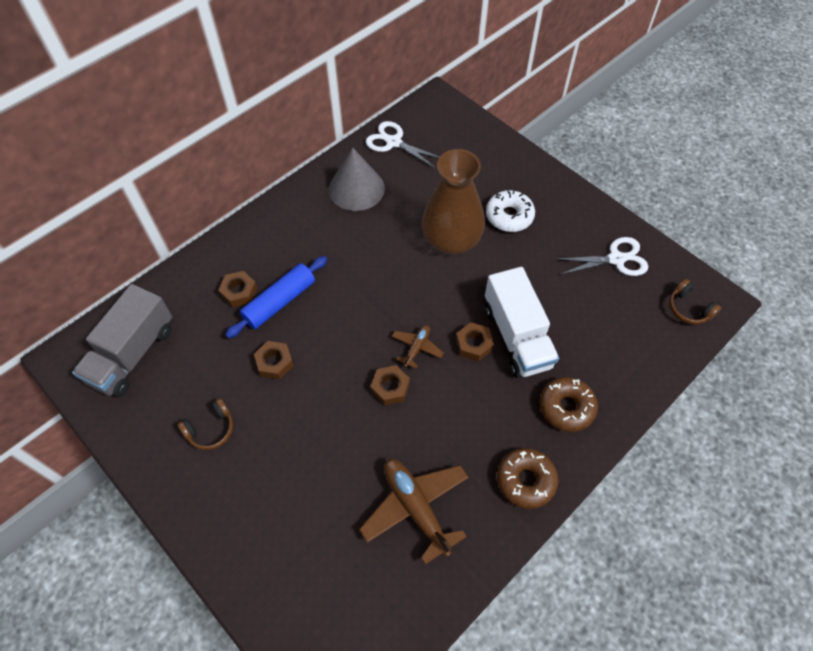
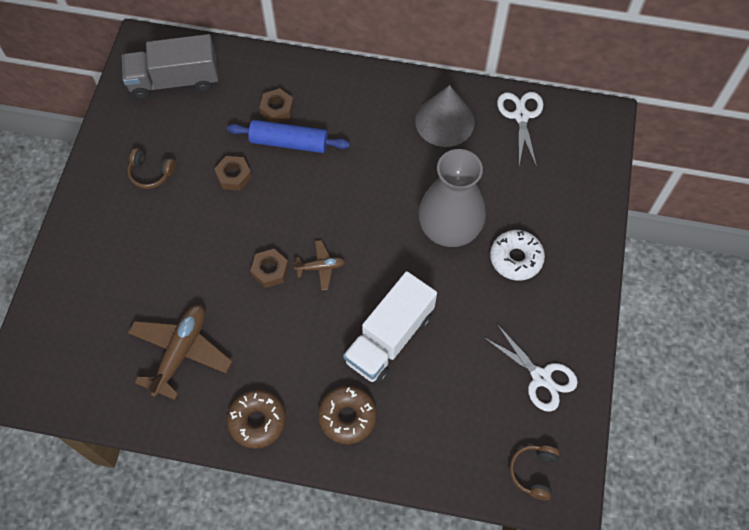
camera: 55 degrees right, 5 degrees up
(451, 241) = (449, 228): brown vase -> grey vase
(474, 344) = (356, 308): brown nut -> none

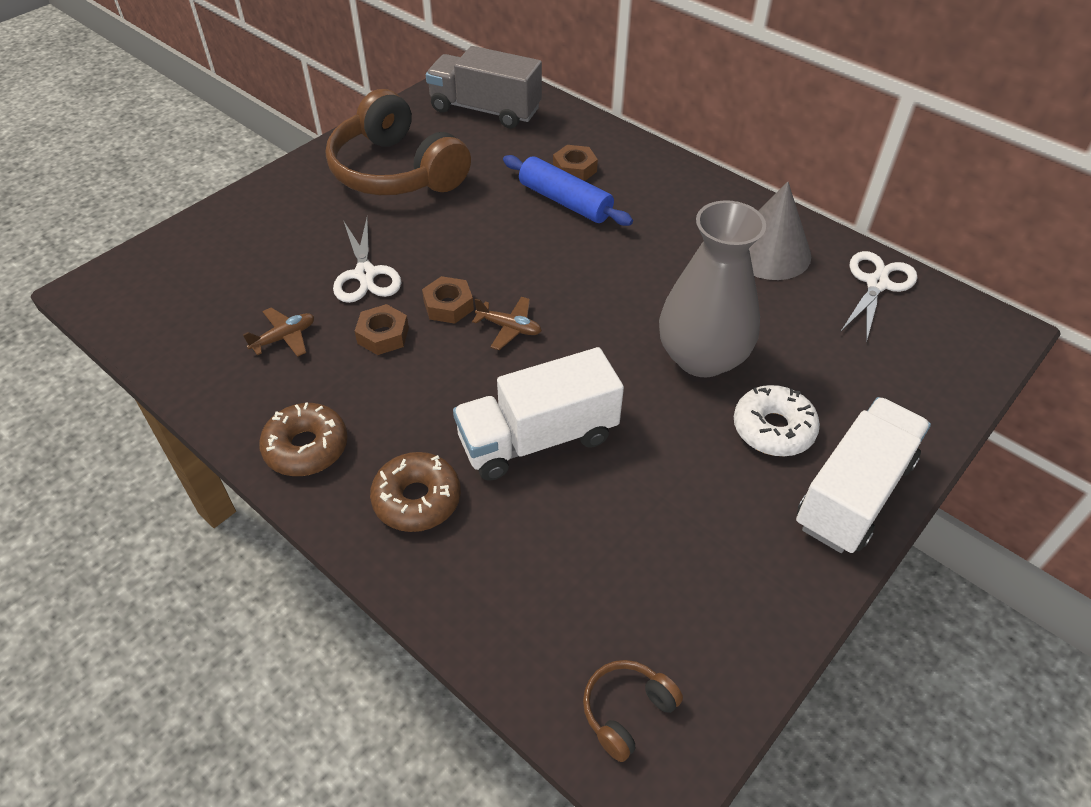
camera: 30 degrees right, 15 degrees down
(151, 173) = (396, 171): brown headphones -> brown headphones, size x2.39
(181, 352) = (284, 338): brown plane -> brown plane, size x0.52
(234, 176) = (480, 206): brown nut -> brown nut (383, 335)
(541, 377) = (720, 589): white scissors -> white scissors (365, 274)
(578, 279) = (854, 493): none -> white truck

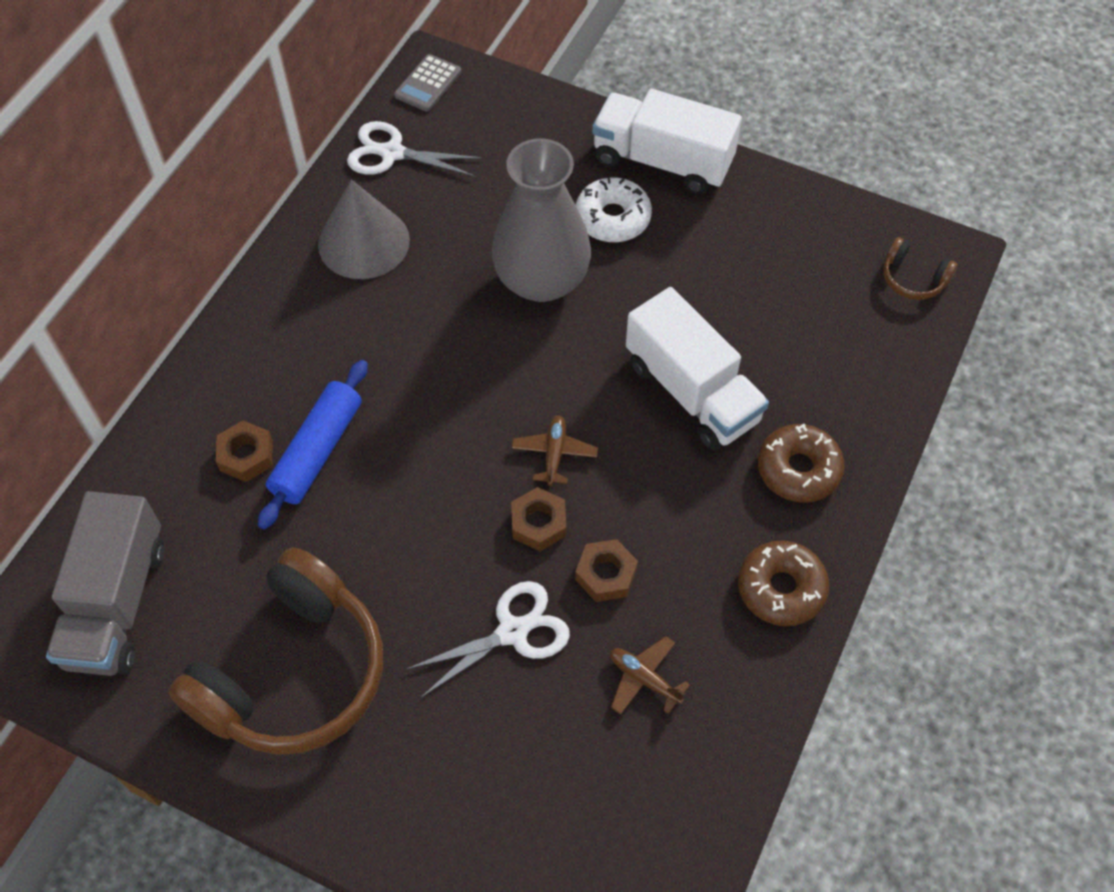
camera: 105 degrees left, 10 degrees up
(974, 322) = (428, 84): none -> grey calculator

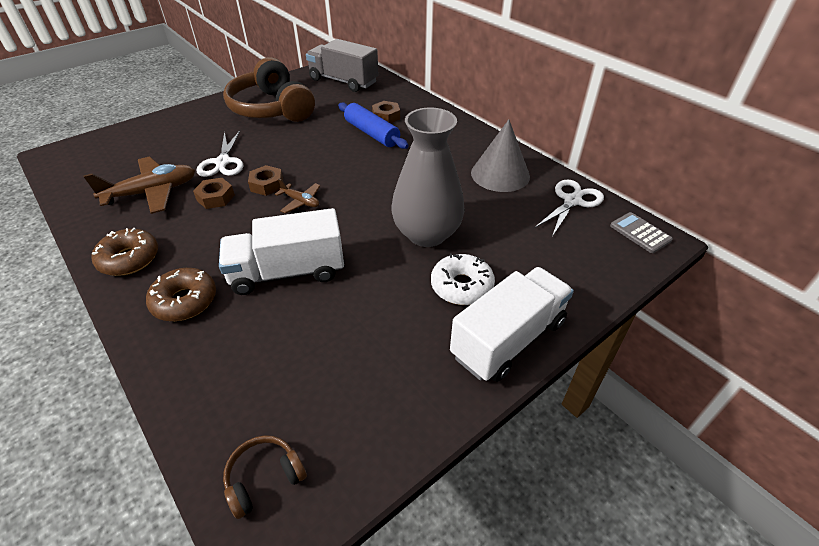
camera: 115 degrees right, 15 degrees down
(644, 679) = (152, 192): brown plane -> brown plane, size x1.92

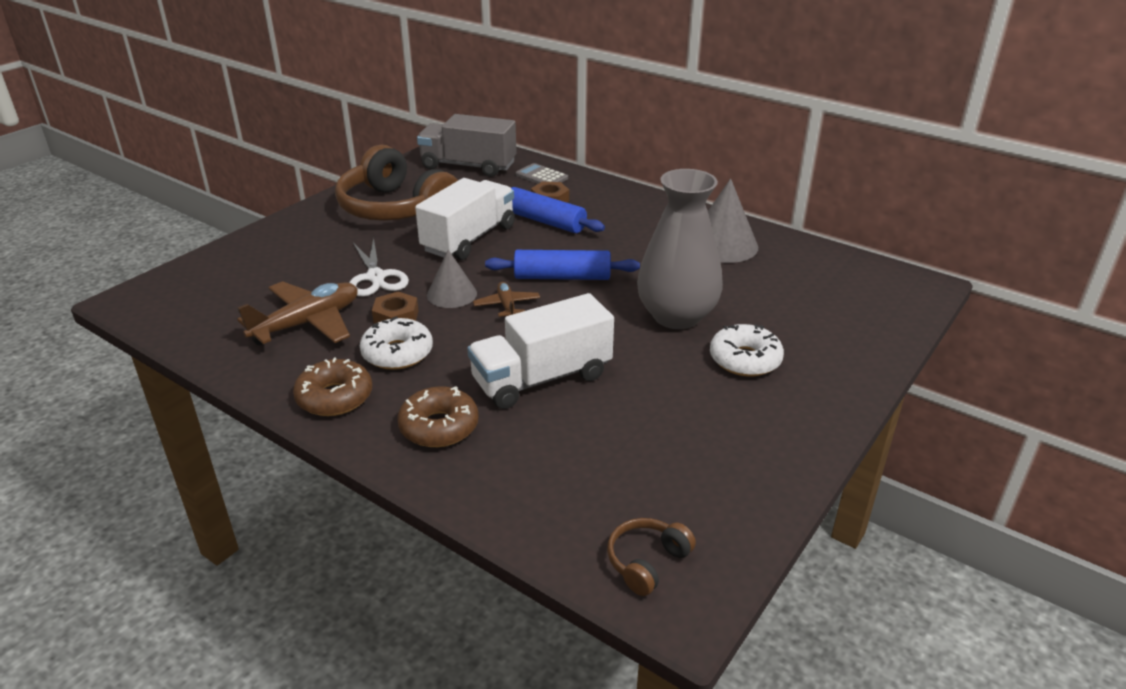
camera: 15 degrees left, 10 degrees down
(197, 229) = (397, 353): none -> white donut
(267, 185) = (452, 294): brown nut -> grey cone
(300, 202) = (507, 306): brown plane -> brown plane turned 120 degrees counterclockwise
(357, 183) = (562, 277): none -> blue rolling pin
(508, 339) = (820, 398): white truck -> white truck (469, 239)
(572, 201) = (816, 260): white scissors -> none
(640, 233) = (901, 281): grey calculator -> grey calculator (541, 176)

